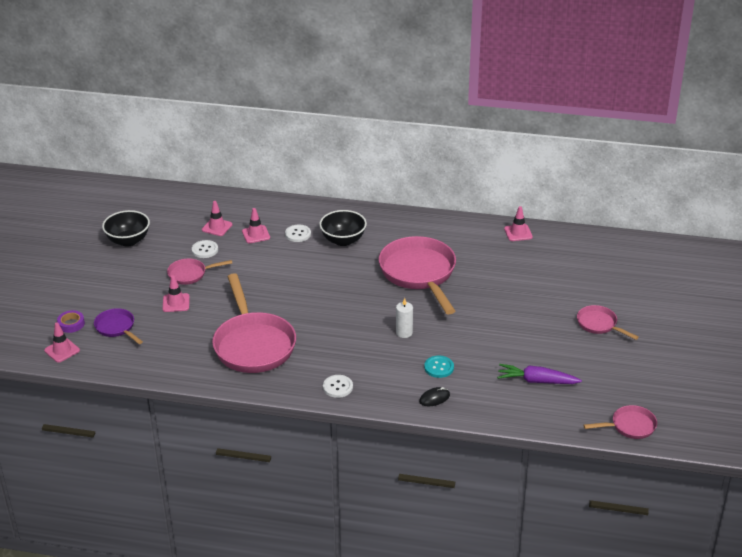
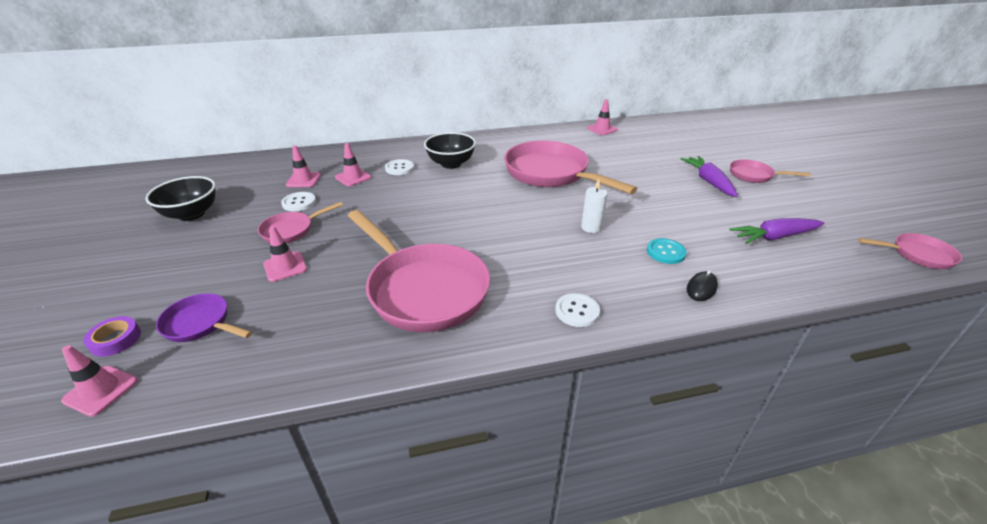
camera: 25 degrees left, 0 degrees up
(549, 319) = (709, 181): none -> purple carrot
(630, 426) = (917, 255): pink pan -> pink pan turned 45 degrees clockwise

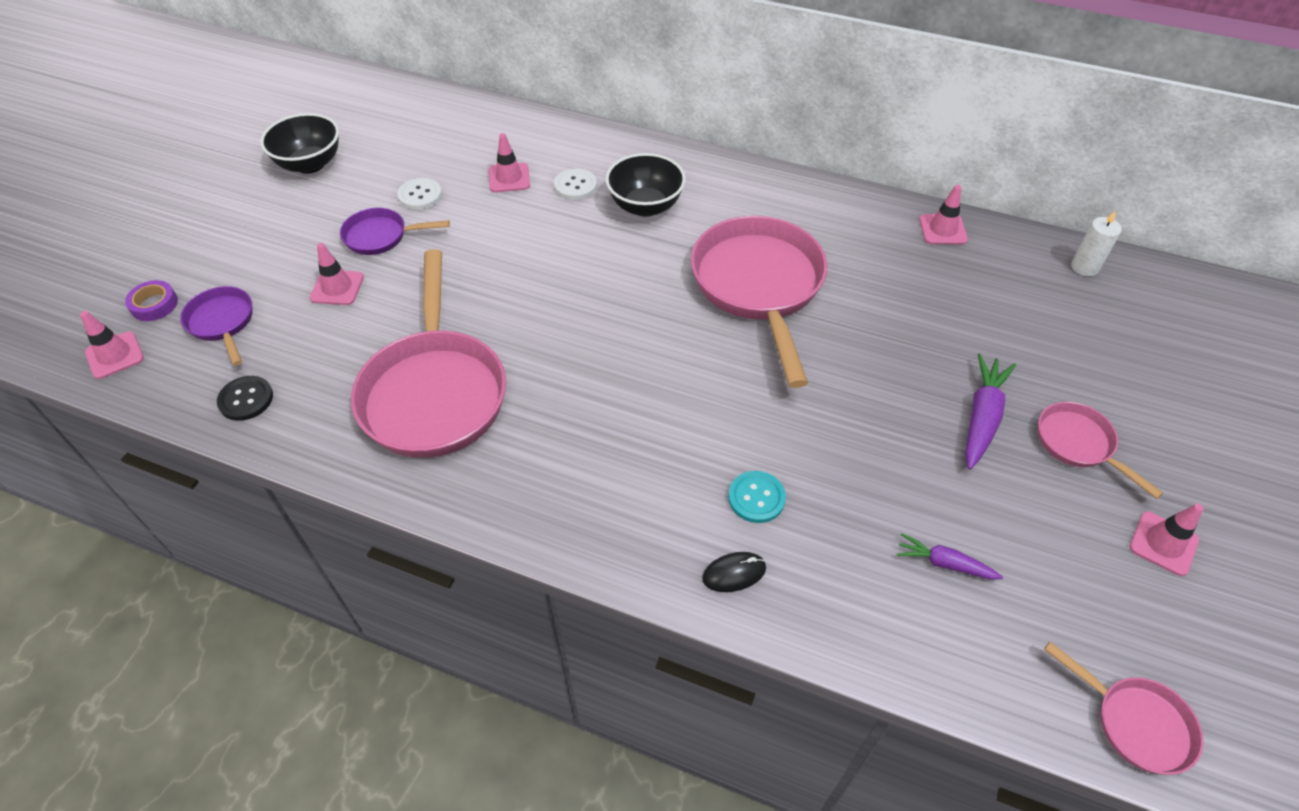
camera: 35 degrees right, 15 degrees up
(273, 360) = (246, 399): none -> black button
(291, 230) = (381, 236): pink pan -> purple pan
(303, 180) = (453, 157): pink traffic cone -> pink traffic cone (1163, 543)
(577, 311) = (556, 513): white button -> none
(591, 227) = (707, 407): white candle -> white candle (1084, 267)
(774, 237) = (944, 563): purple carrot -> purple carrot, size x0.62

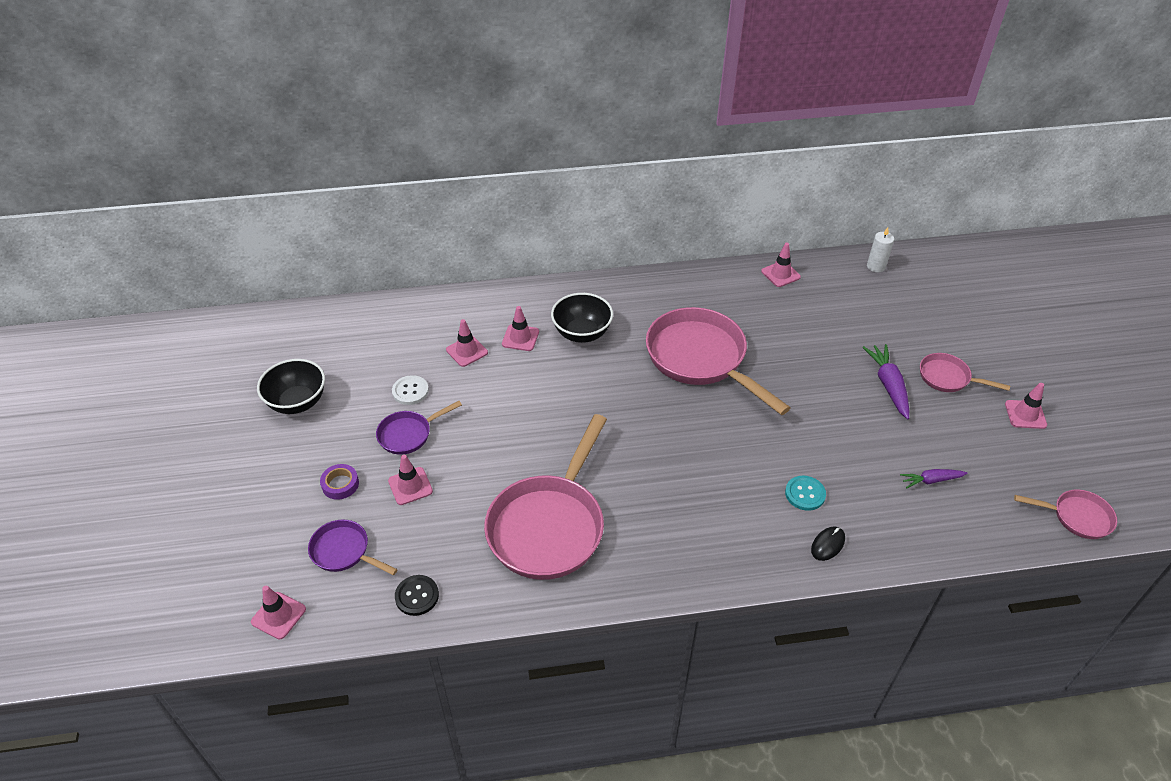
camera: 30 degrees left, 5 degrees down
(154, 304) = (273, 564): purple tape -> purple tape (340, 484)
(434, 392) = (549, 525): pink pan -> pink pan turned 60 degrees clockwise
(575, 186) = (520, 338): white button -> pink traffic cone

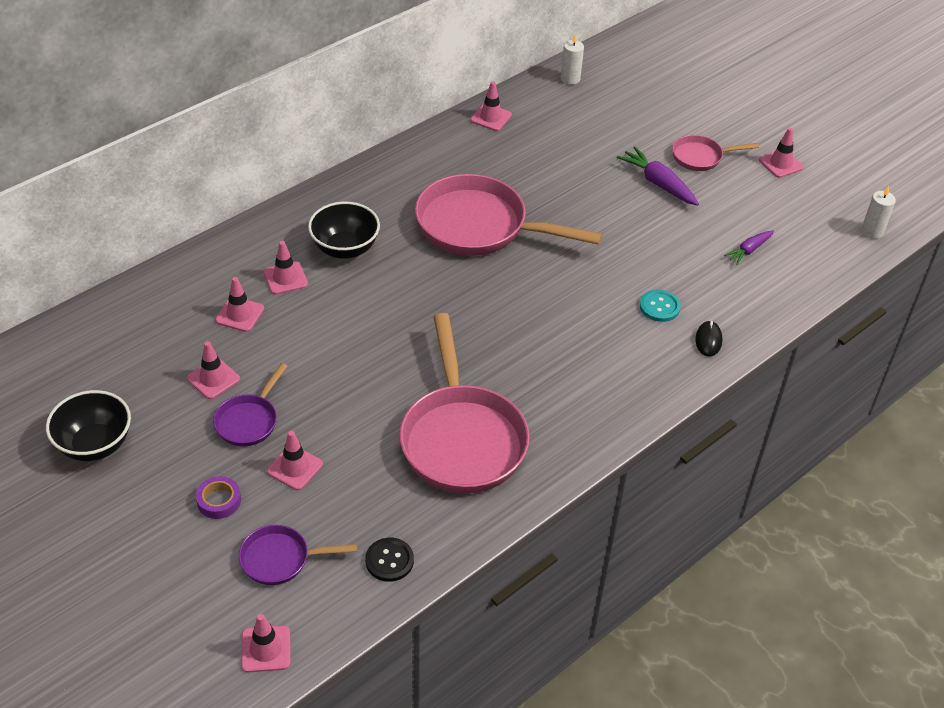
camera: 35 degrees left, 0 degrees up
(410, 391) = (213, 379): white button -> pink traffic cone
(1077, 517) = (872, 231): pink pan -> white candle

